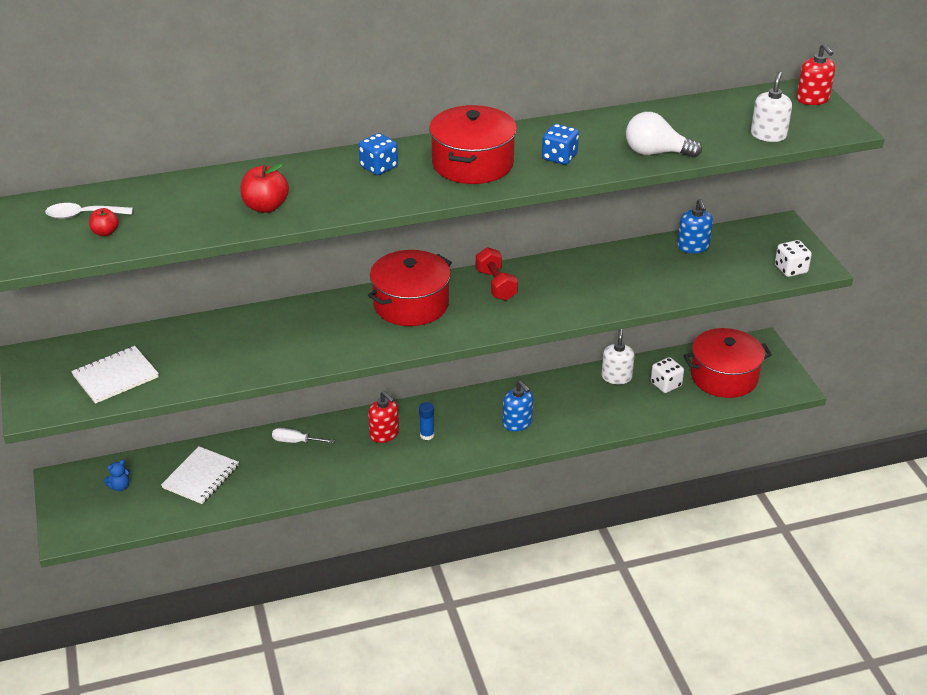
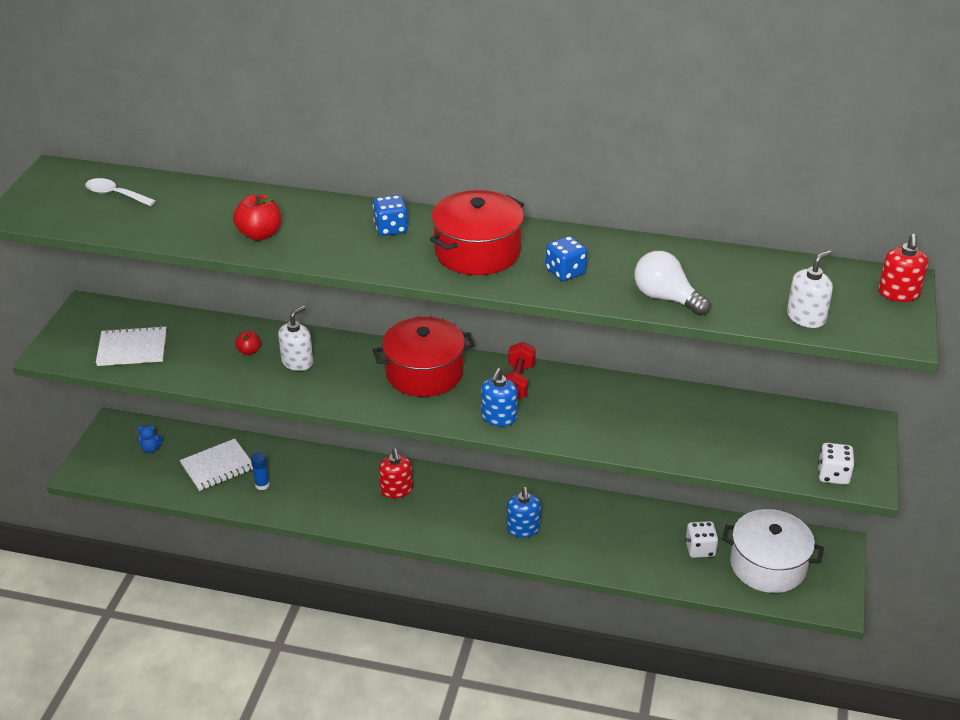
camera: 30 degrees right, 0 degrees up
(105, 232) = (116, 215): red apple -> red apple (249, 351)
(295, 441) = (317, 466): white screwdriver -> none
(427, 435) = (432, 506): blue glue stick -> blue glue stick (262, 485)
(616, 377) = (656, 521): white soap dispenser -> white soap dispenser (297, 362)
(693, 247) = (748, 413): blue soap dispenser -> blue soap dispenser (499, 417)
(724, 377) = (768, 565): red pot -> white pot

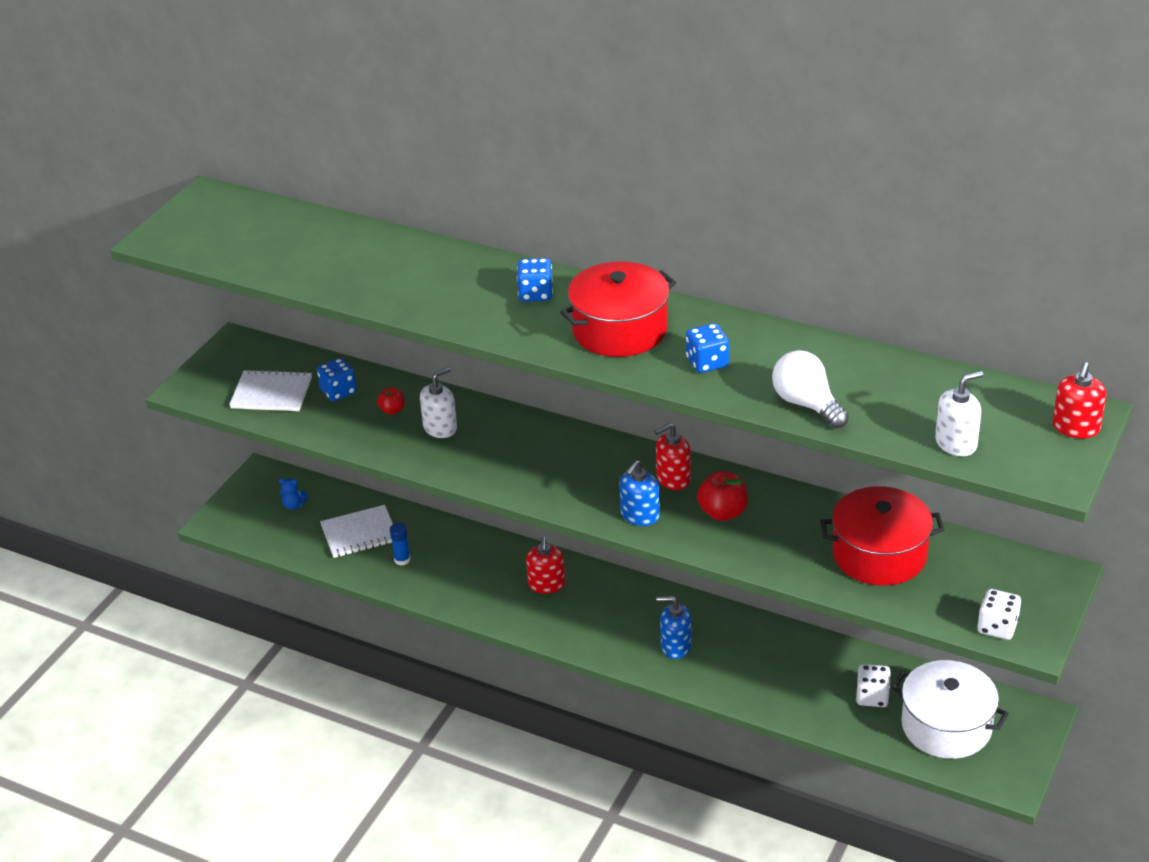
camera: 15 degrees right, 0 degrees up
(115, 194) = (261, 228): white spoon -> none
(195, 340) = (338, 391): none -> blue dice
(260, 234) = (396, 287): red apple -> red apple (723, 512)
(424, 373) = (573, 456): red pot -> red pot (879, 554)
(517, 382) = (673, 479): red dumbbell -> red soap dispenser
(523, 528) = (675, 646): blue soap dispenser -> blue soap dispenser turned 90 degrees clockwise

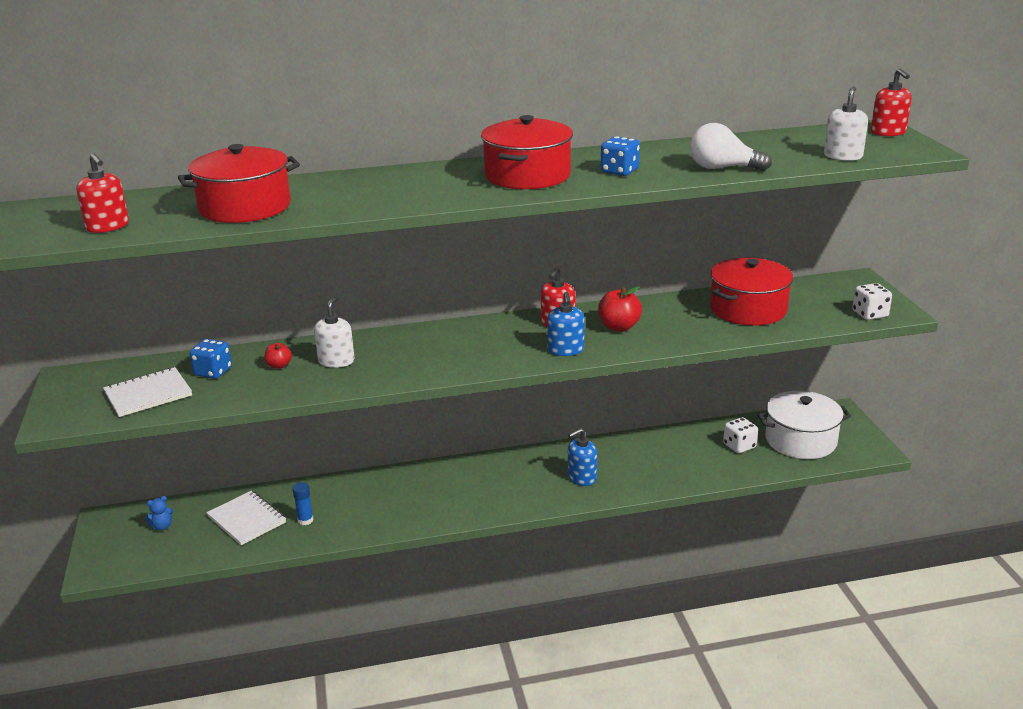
camera: 40 degrees left, 10 degrees down
(352, 269) = (245, 207): none -> red pot
(359, 533) = (247, 519): white notebook -> white notebook turned 75 degrees counterclockwise
(535, 294) = (429, 178): blue dice -> none
(546, 584) = (442, 484): red soap dispenser -> red soap dispenser (108, 226)

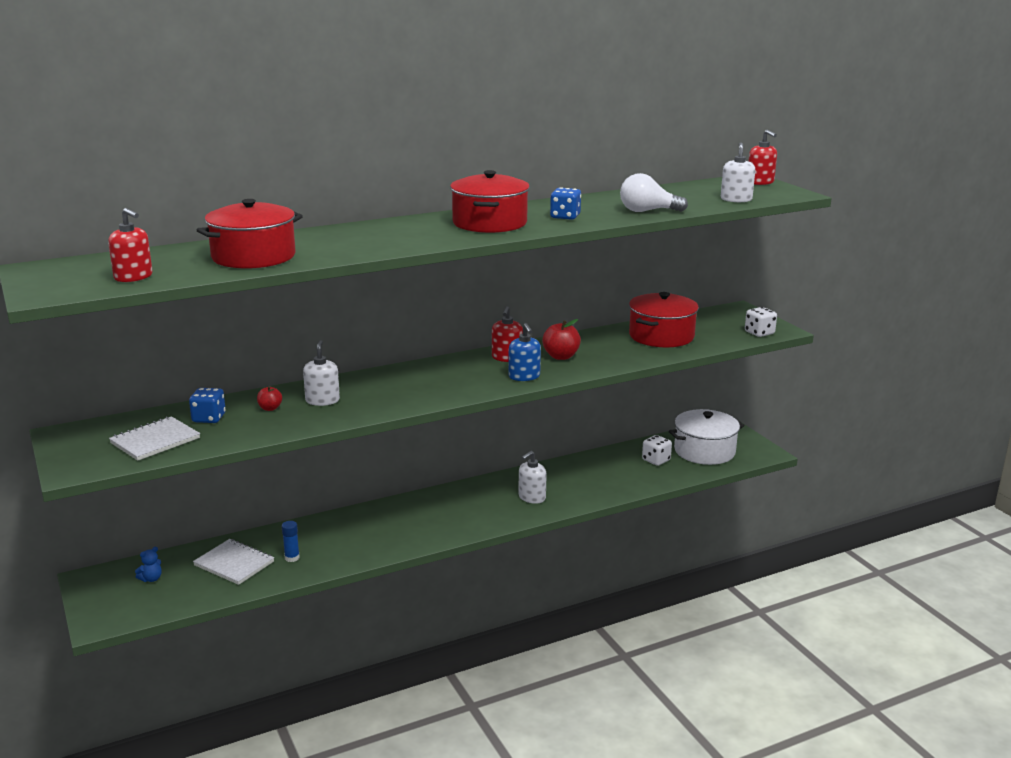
camera: 15 degrees left, 5 degrees down
(582, 477) = (531, 497): blue soap dispenser -> white soap dispenser

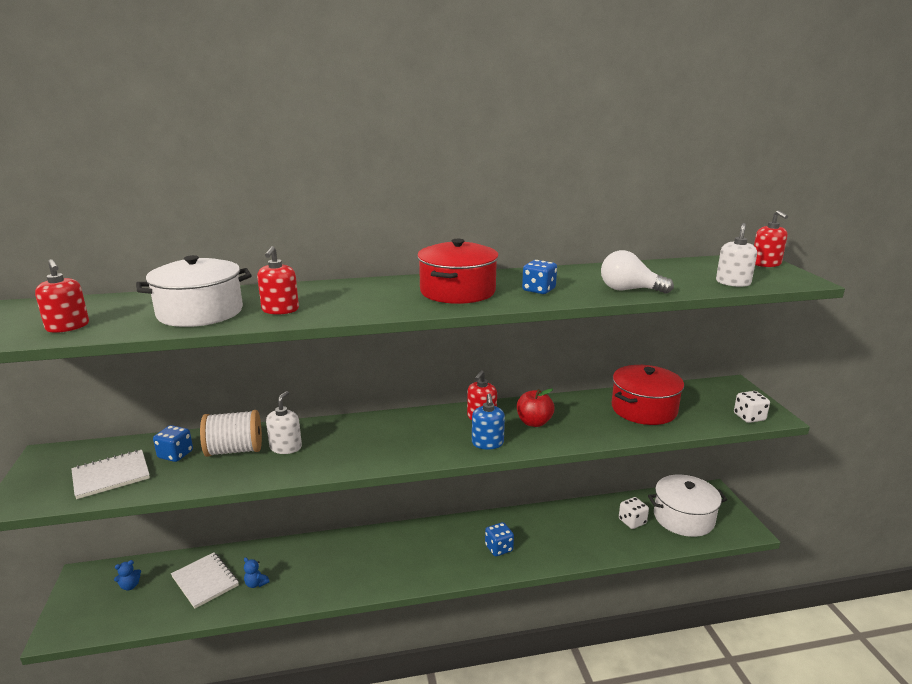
camera: 15 degrees right, 0 degrees up
(253, 256) = (200, 312): red pot -> white pot
(270, 408) = (234, 450): red apple -> white spool
(292, 558) = (256, 584): blue glue stick -> blue teddy bear
(332, 249) = (280, 310): none -> red soap dispenser
(531, 497) = (499, 548): white soap dispenser -> blue dice

